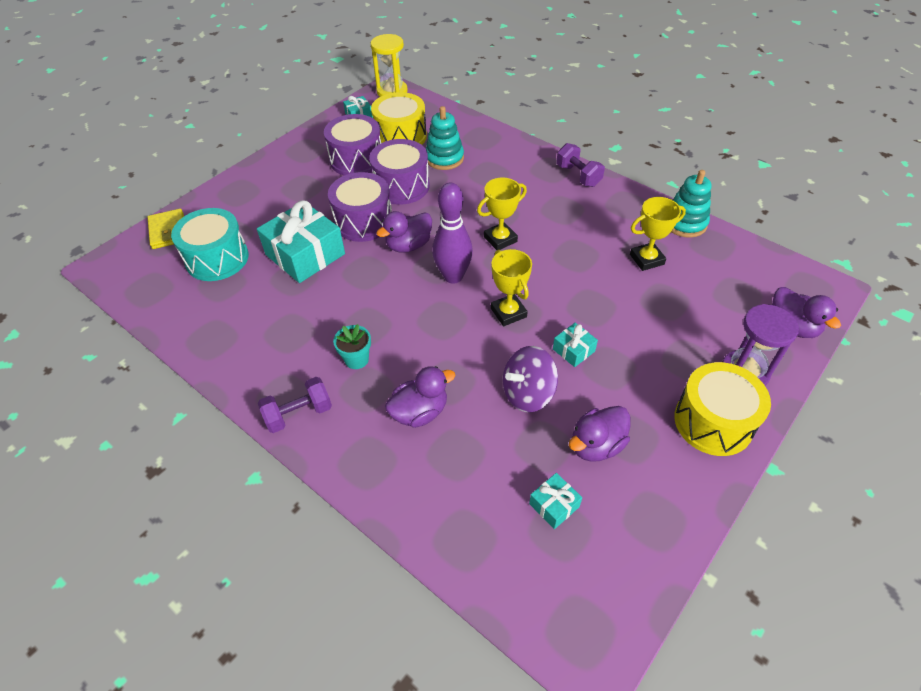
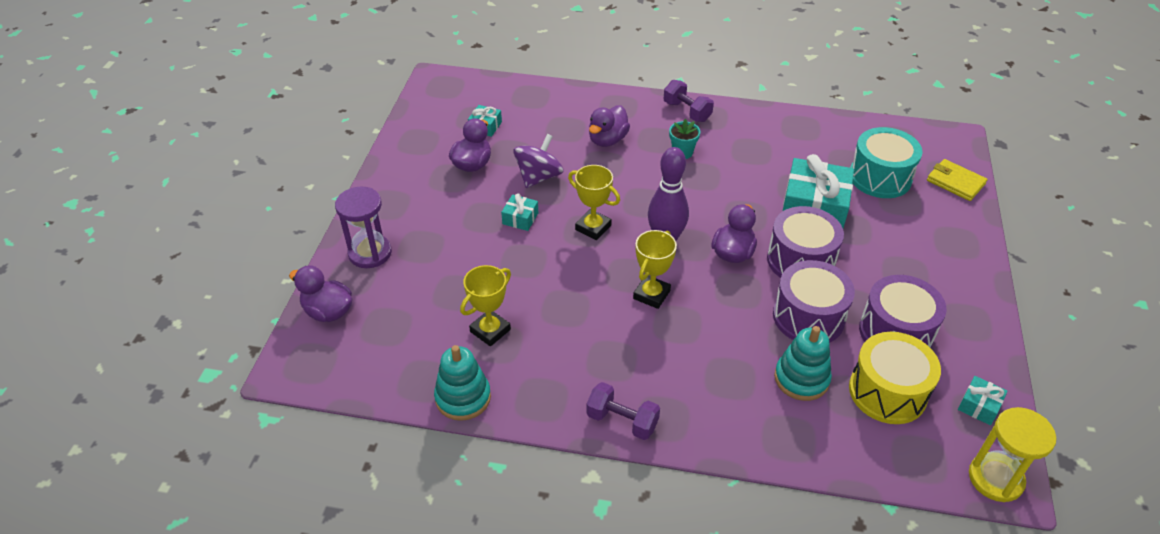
camera: 150 degrees right, 5 degrees down
(299, 414) = (687, 111): purple dumbbell -> purple dumbbell turned 75 degrees counterclockwise
(713, 422) = (390, 208): yellow drum -> none

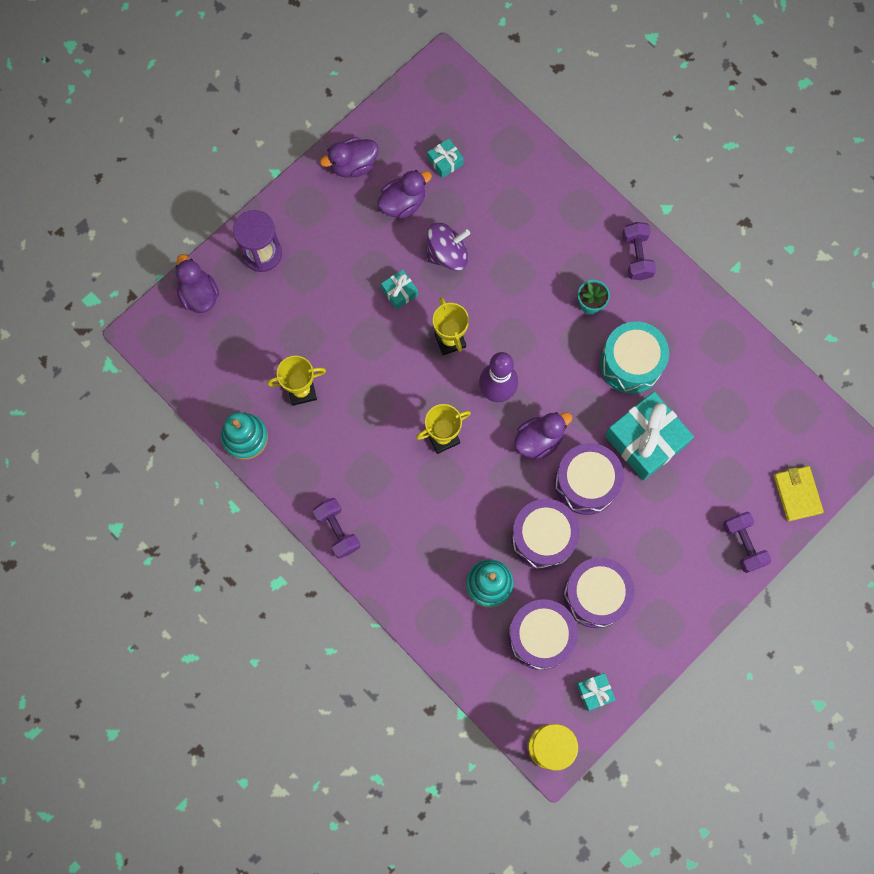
camera: 35 degrees right, 30 degrees up
(607, 140) = (538, 247): purple duck -> purple duck (353, 165)
(880, 177) = (736, 445): turquoise drum -> turquoise drum (631, 363)
(887, 392) = (540, 636): yellow drum -> purple drum
(959, 232) = (743, 544): none -> purple dumbbell

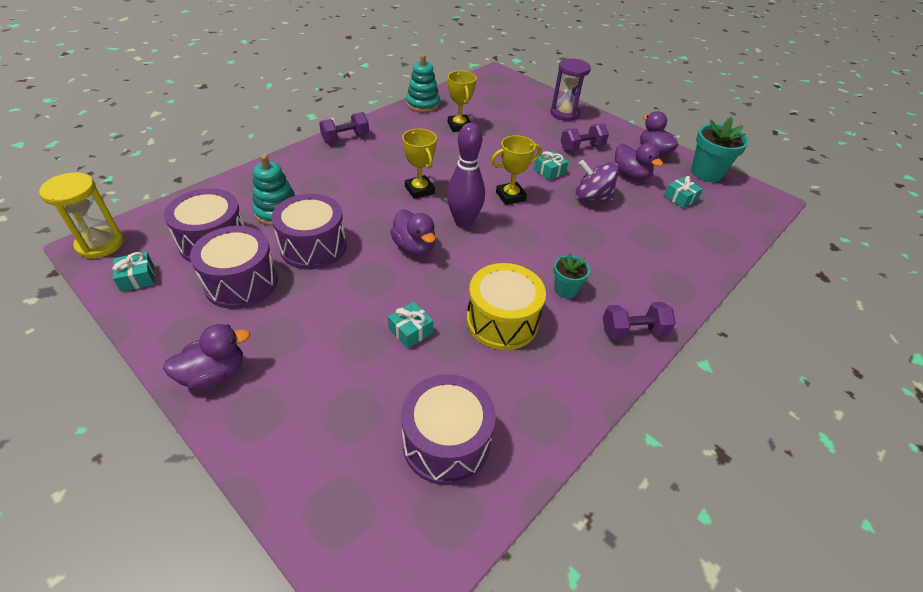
camera: 85 degrees right, 30 degrees down
(199, 295) = (527, 91): purple duck -> purple duck (214, 374)
(395, 118) = (706, 173): none -> turquoise flower pot
(447, 254) = (592, 197): purple spinning top -> purple spinning top turned 135 degrees clockwise
(586, 483) = (365, 279): purple drum -> purple drum (446, 442)
(631, 363) = (502, 321): turquoise drum -> yellow drum
(645, 440) = (410, 331): turquoise gift -> turquoise gift, size x0.46
(743, 544) = (261, 427): purple dumbbell -> purple dumbbell (581, 148)
(797, 494) = (319, 504): yellow wallet -> none

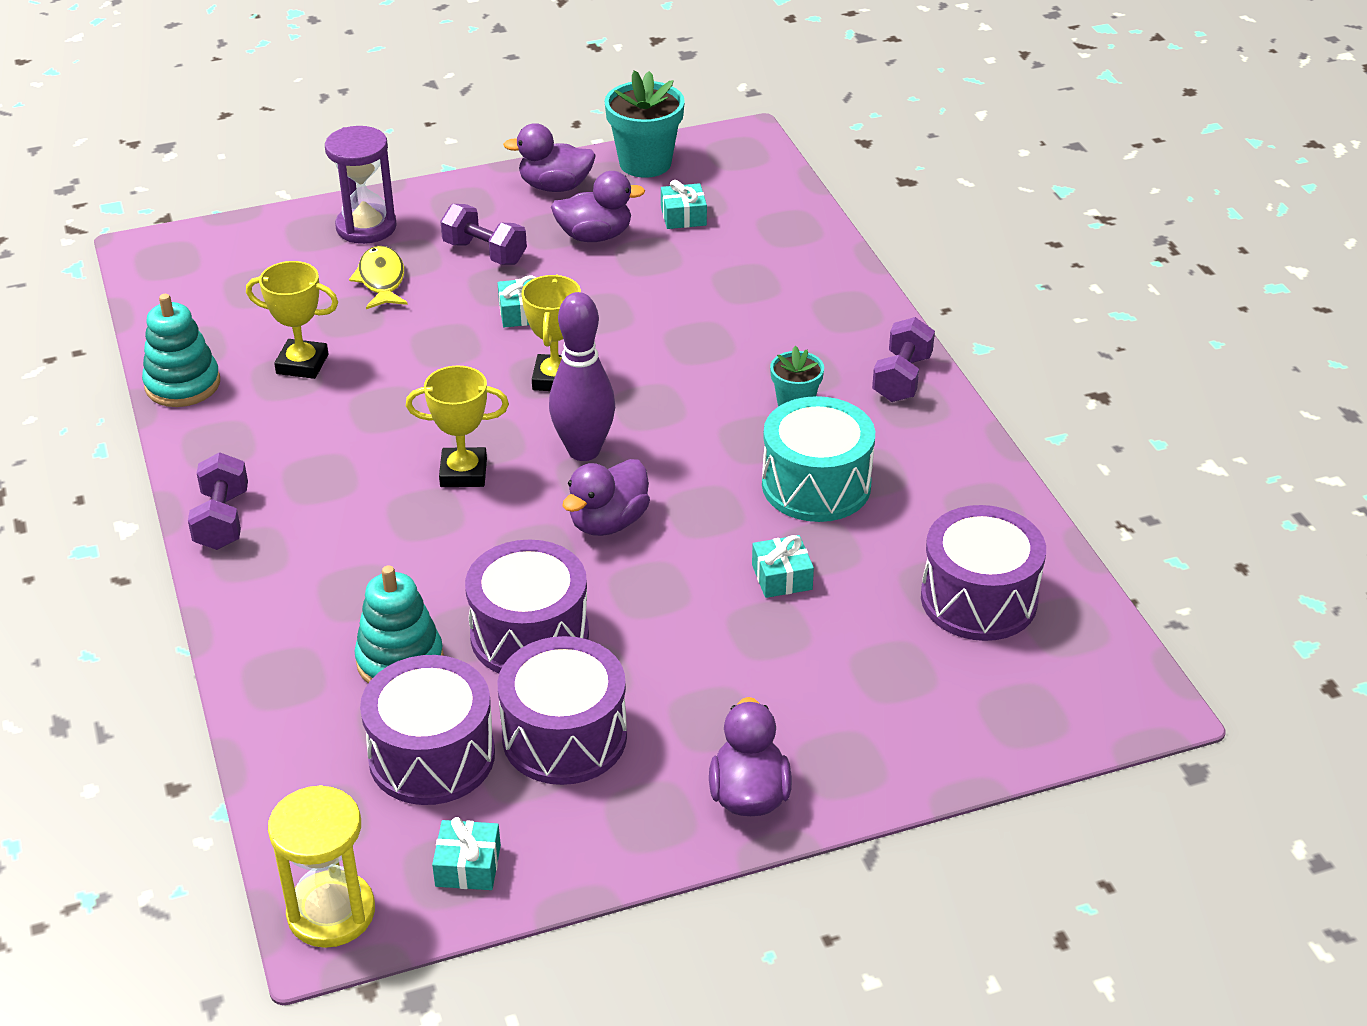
camera: 60 degrees left, 5 degrees down
(414, 247) = (608, 522): purple duck -> purple duck turned 135 degrees clockwise
(502, 321) = (816, 485): yellow drum -> turquoise drum
(533, 128) = (381, 280): none -> yellow fish
(581, 148) = (485, 253): purple dumbbell -> purple dumbbell turned 60 degrees counterclockwise
(592, 197) = (619, 297): purple spinning top -> none

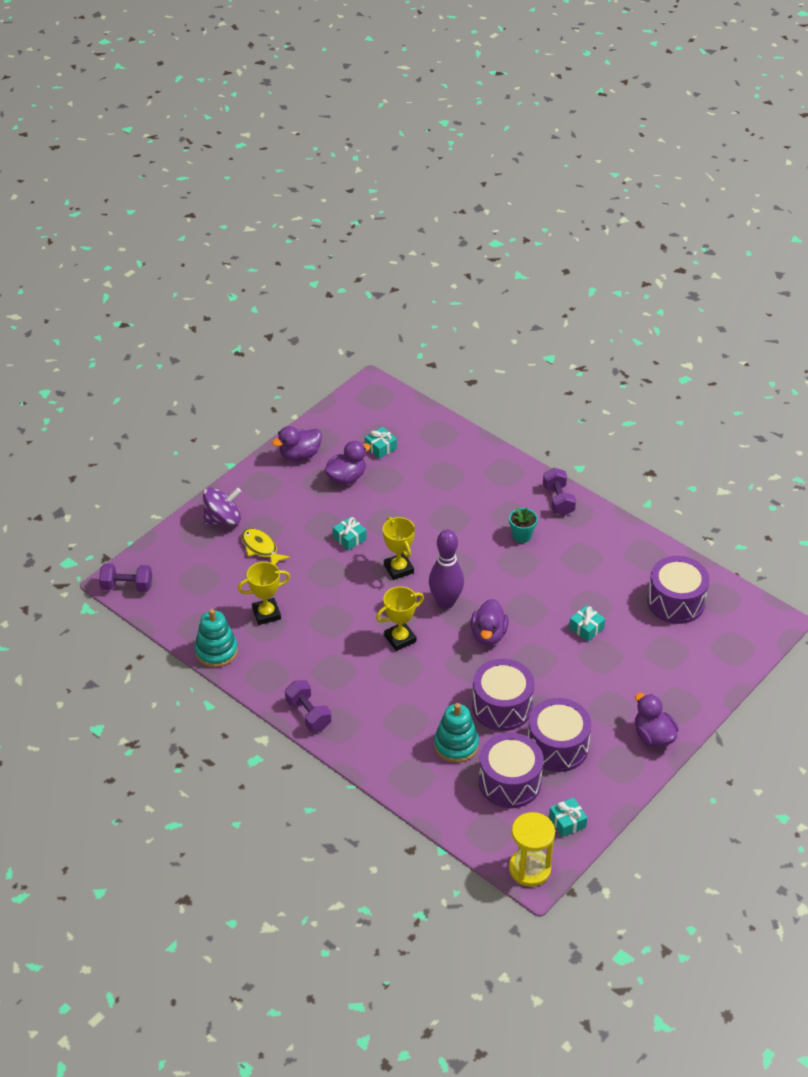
camera: 30 degrees left, 5 degrees up
(366, 227) = (223, 519): purple hourglass -> purple spinning top
(485, 253) = (299, 510): purple dumbbell -> purple dumbbell (127, 586)
(645, 163) = (334, 422): turquoise flower pot -> none
(816, 485) = (564, 574): turquoise drum -> none

